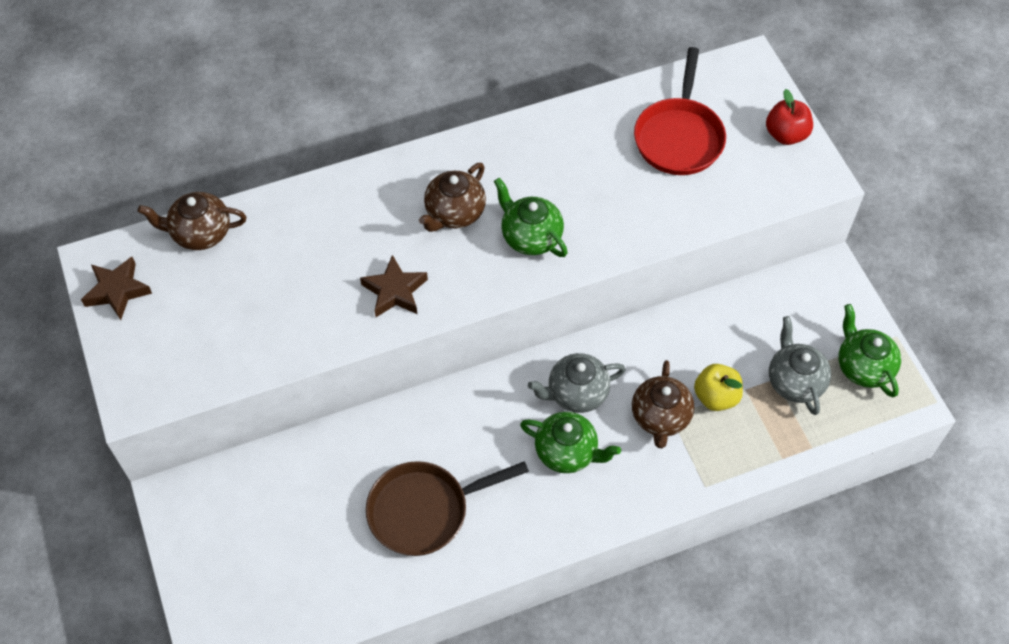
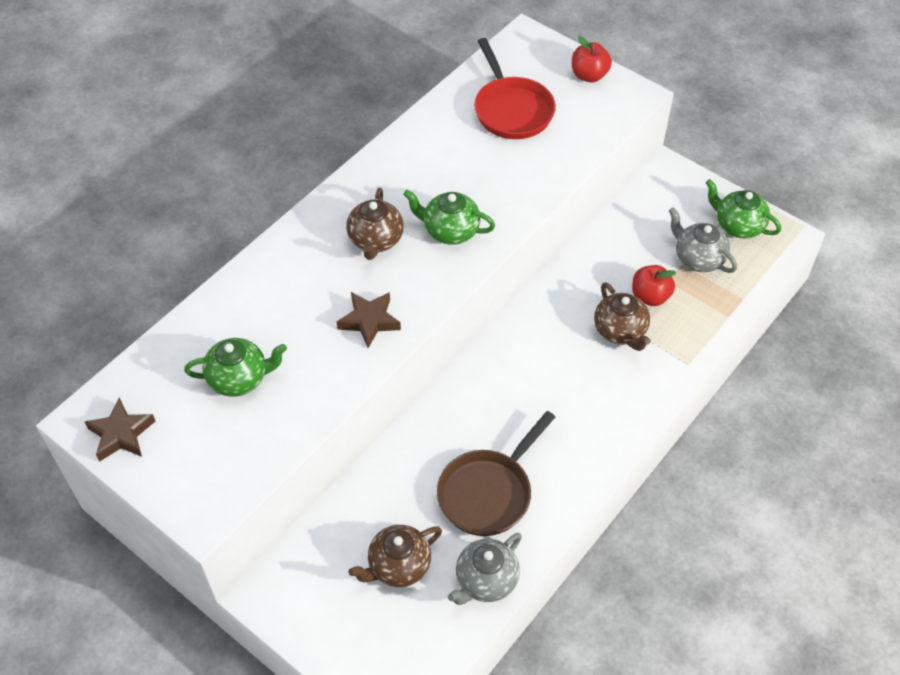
camera: 30 degrees left, 5 degrees down
(200, 233) = (165, 353): brown teapot -> brown teapot (398, 566)
(567, 452) = (569, 391): green teapot -> green teapot (239, 379)
(576, 393) = (544, 344): grey teapot -> grey teapot (485, 580)
(716, 397) = (650, 296): yellow apple -> red apple

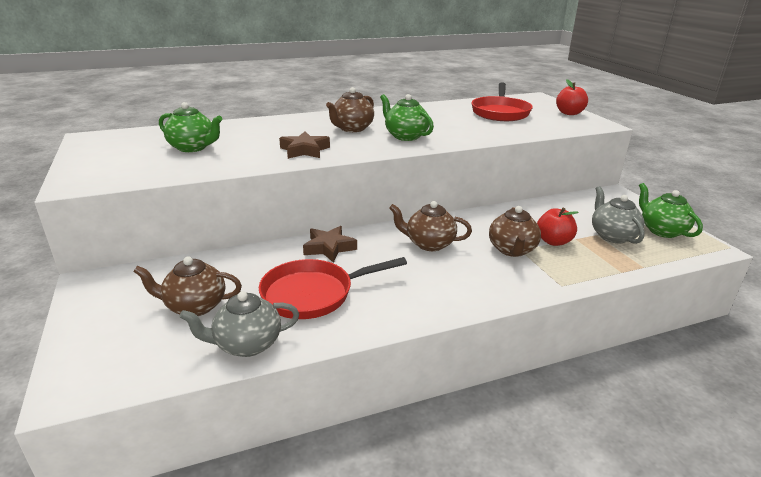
camera: 30 degrees right, 25 degrees down
(121, 434) = (96, 146): brown star -> brown star (329, 248)
(488, 492) = (313, 294): brown pan -> red pan
(538, 361) = (429, 244): none -> brown teapot

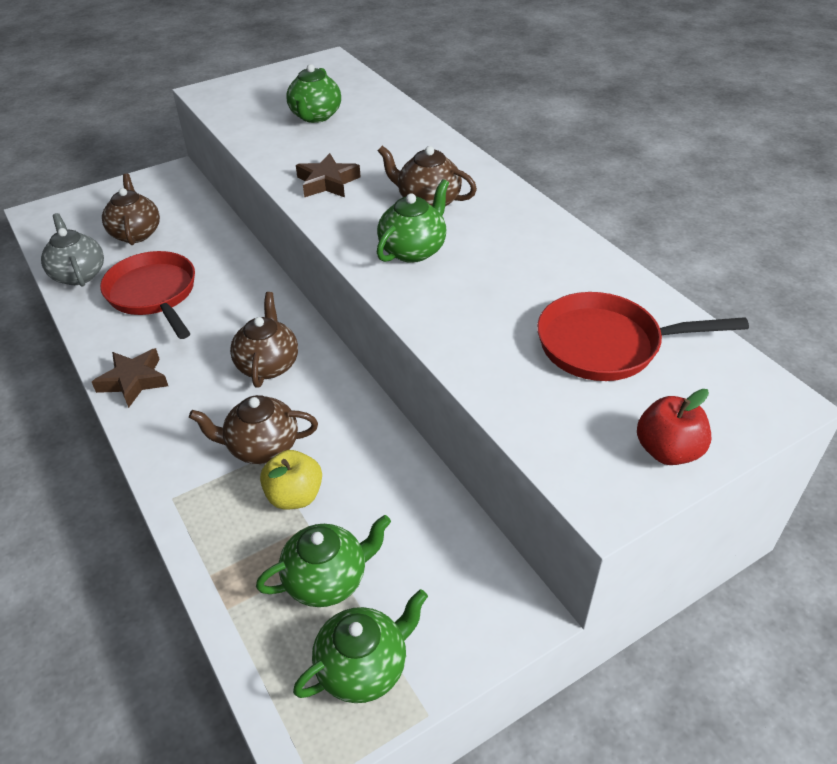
camera: 80 degrees right, 15 degrees up
(329, 248) = (247, 287): brown star -> brown star (133, 381)
(553, 241) = (294, 496): red apple -> yellow apple
(612, 236) = (327, 580): grey teapot -> green teapot

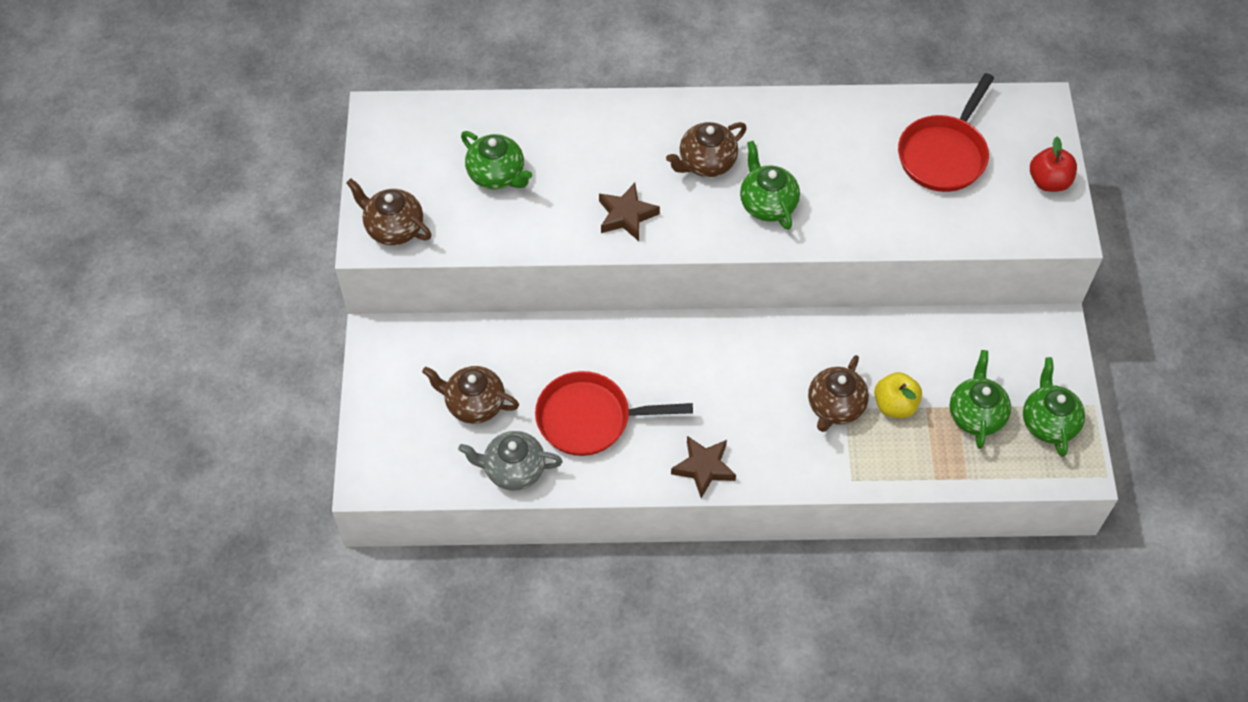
camera: 60 degrees left, 15 degrees up
(268, 365) = (744, 369): brown teapot -> brown teapot (394, 228)

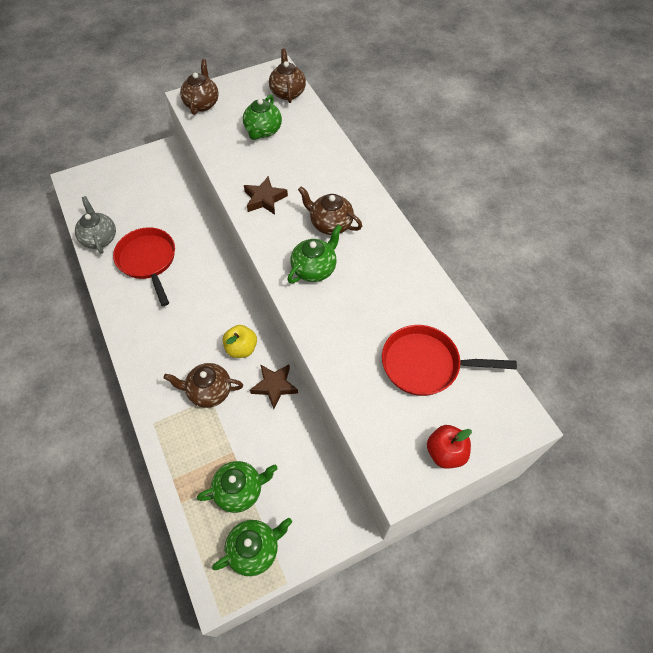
camera: 65 degrees right, 0 degrees up
(474, 404) = (138, 205): brown teapot -> brown teapot (288, 92)
(704, 468) = (133, 331): brown star -> brown star (274, 386)
(895, 405) = (226, 430): yellow apple -> yellow apple (241, 348)

